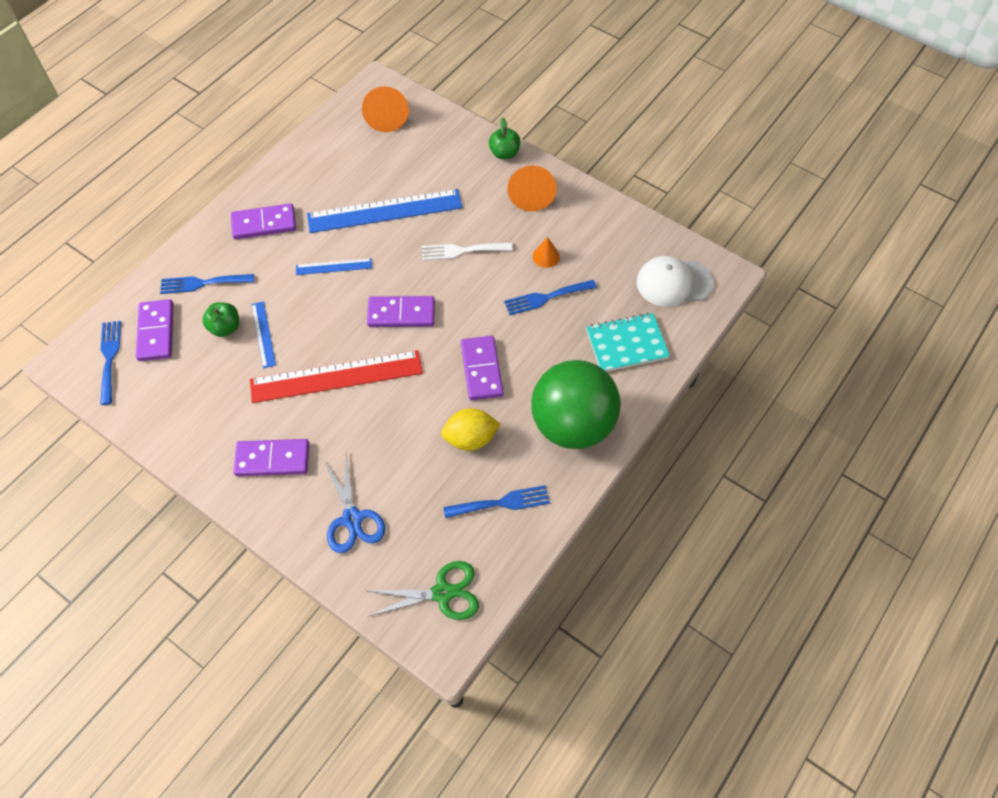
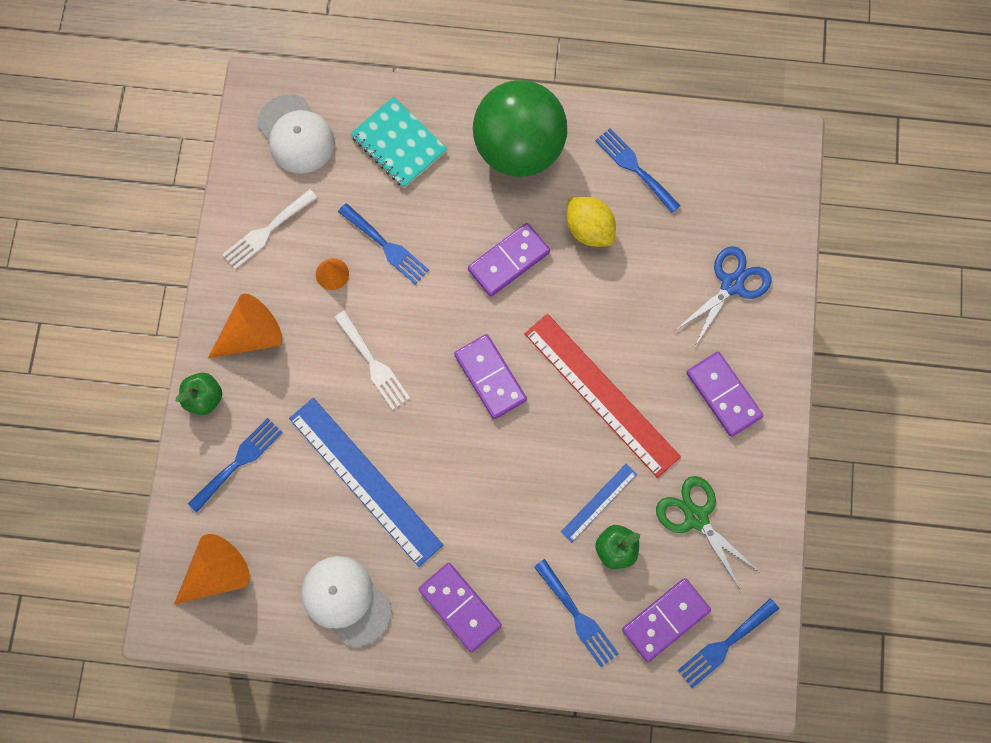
camera: 120 degrees left, 15 degrees up
(318, 169) = (346, 600): none -> white cap
(334, 267) = (473, 486): blue ruler -> none
(442, 593) = (746, 170): green scissors -> green scissors (696, 518)
(448, 154) = (239, 461): none -> blue fork
(604, 233) = (266, 232): none -> white fork

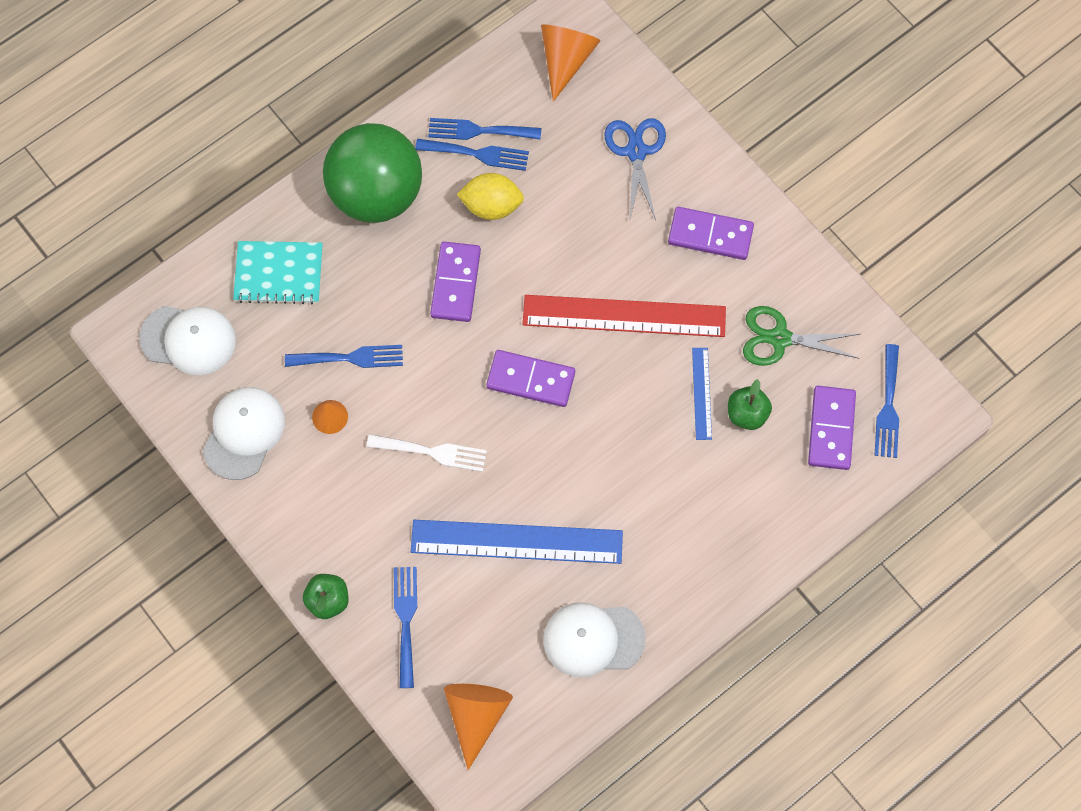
camera: 45 degrees left, 5 degrees down
(252, 335) = (315, 520): orange cone -> orange cone (566, 60)
(266, 232) = (244, 433): white fork -> white cap
(460, 607) = (680, 562): purple domino -> none
(578, 617) = (769, 486): blue fork -> blue fork (478, 154)

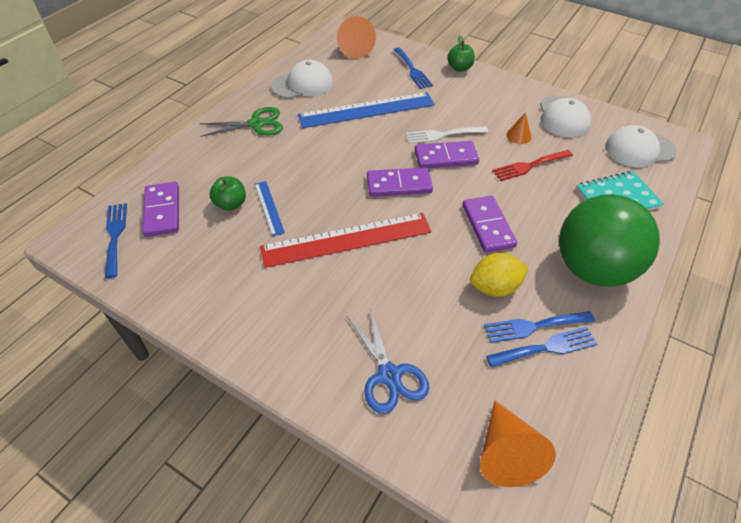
camera: 160 degrees right, 20 degrees down
(350, 358) = (529, 166): blue fork -> red fork
(710, 235) = (292, 320): purple domino -> purple domino (446, 157)
(780, 338) = (212, 258): green scissors -> green scissors (256, 124)

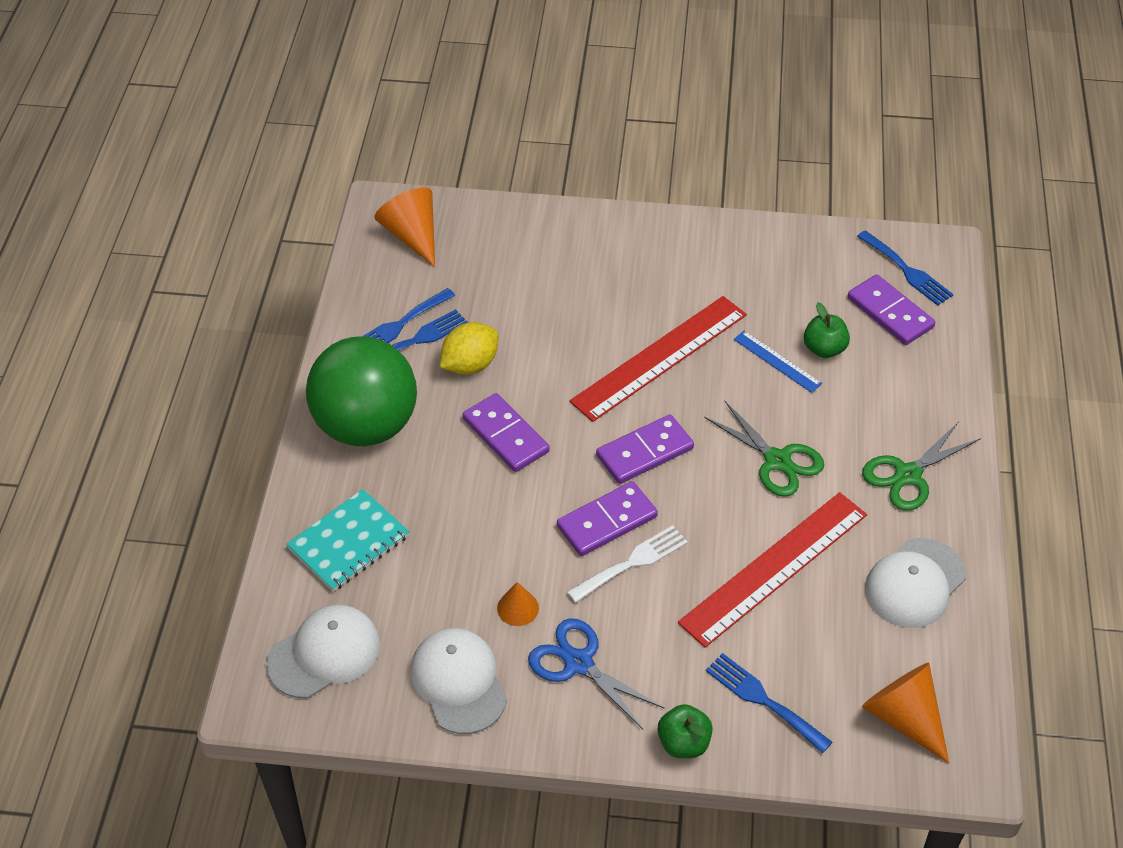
camera: 155 degrees right, 0 degrees up
(321, 154) = (777, 460): none -> green scissors
(367, 110) = (774, 567): blue ruler -> red ruler
(389, 375) = (536, 253): blue scissors -> blue scissors (578, 663)
(529, 166) = (483, 552): red fork -> none

